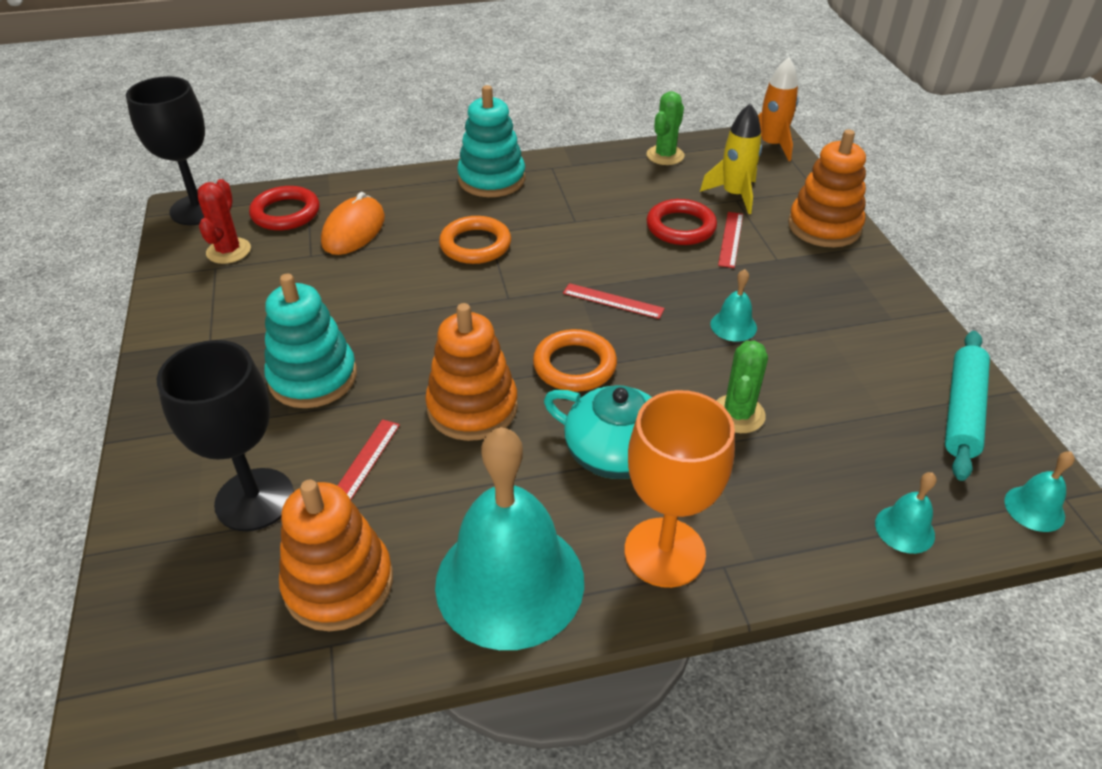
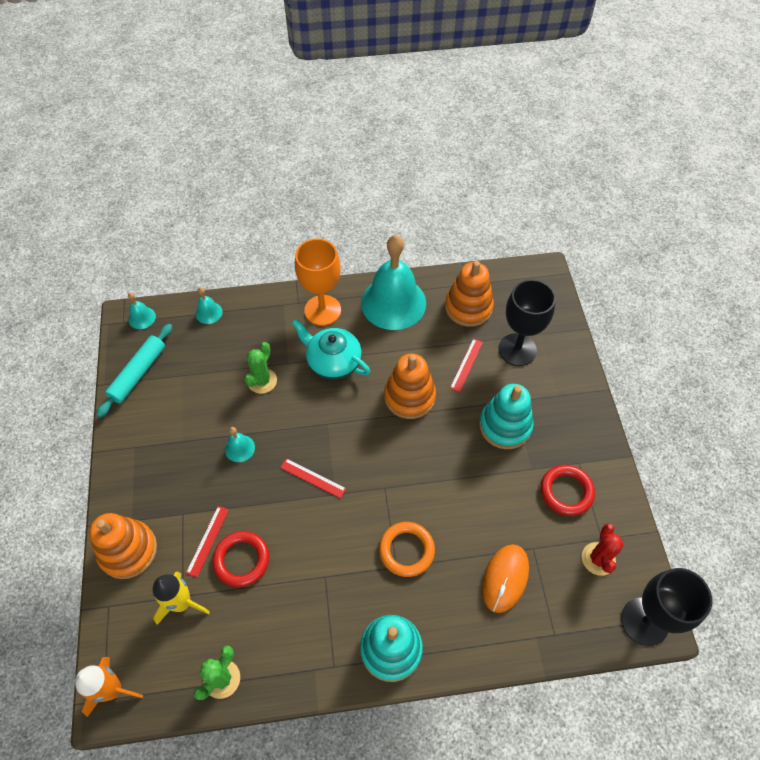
camera: 175 degrees left, 15 degrees up
(285, 213) = (567, 609): red ring -> red ring (566, 491)
(574, 365) = (347, 423): orange ring -> none

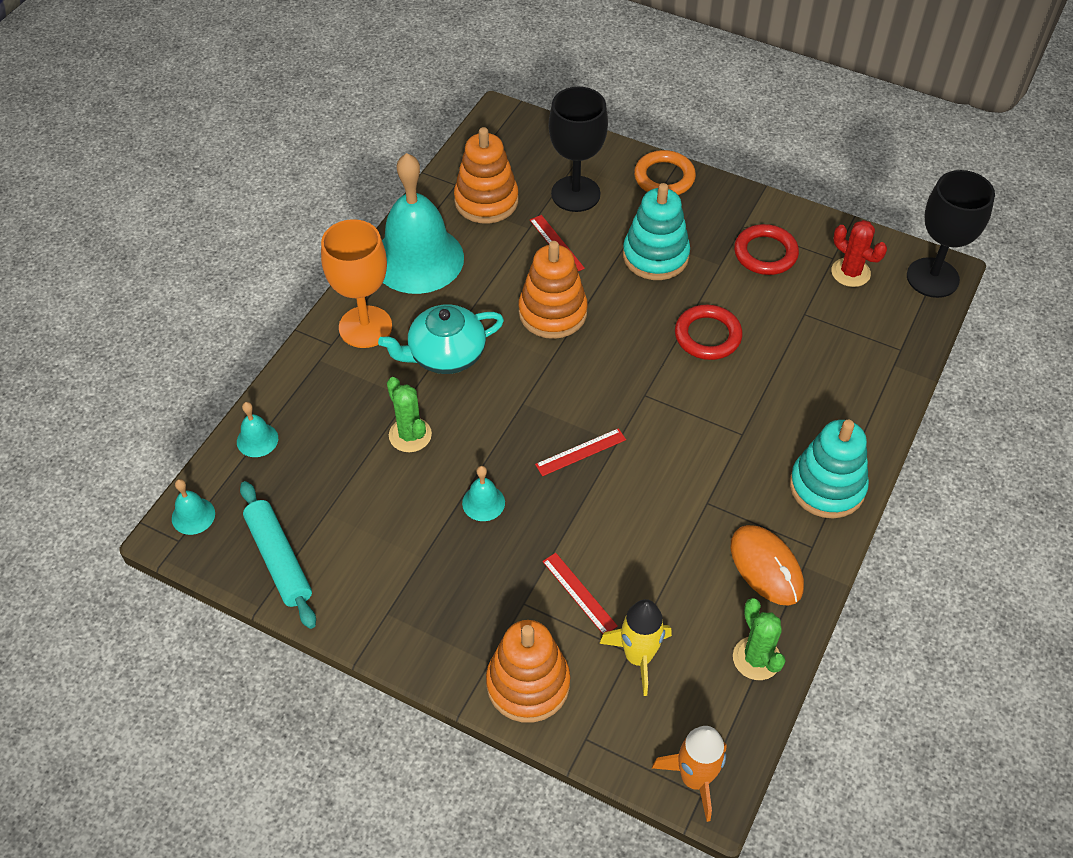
camera: 55 degrees left, 5 degrees down
(241, 560) = (629, 571): red ring -> red ring (707, 336)
(406, 550) = (730, 415): orange ring -> orange ring (664, 177)
(505, 578) = (819, 353): orange mouse -> orange mouse (766, 567)

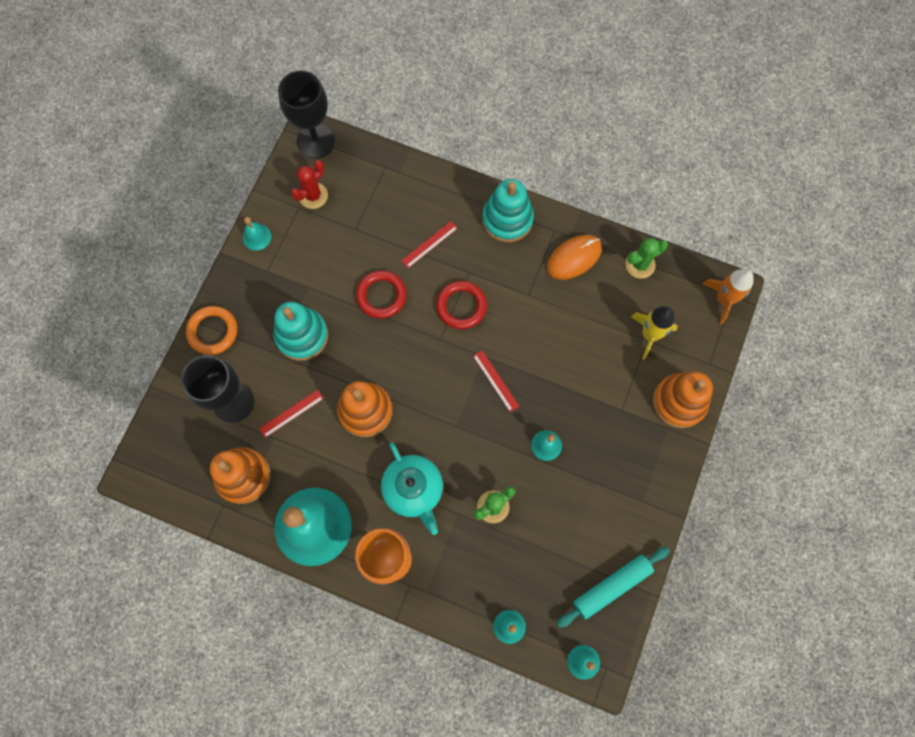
camera: 95 degrees left, 20 degrees up
(579, 593) = (609, 374): red ruler -> red ruler (429, 244)
(765, 253) = (296, 254): red ring -> red ring (461, 306)
(789, 217) = (257, 237): none -> turquoise bell

